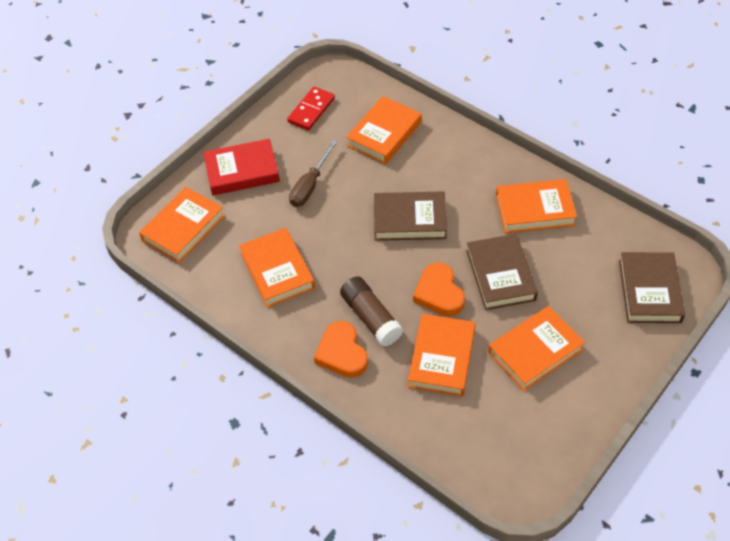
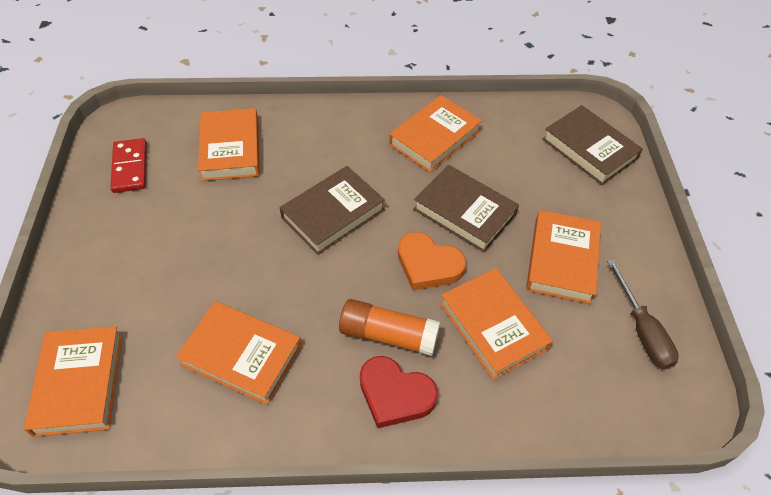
camera: 45 degrees left, 0 degrees up
(242, 171) = (102, 273): red book -> none
(310, 185) = (197, 242): brown screwdriver -> brown screwdriver (642, 330)
(342, 353) = (395, 394): orange heart -> red heart
(371, 318) = (388, 335): brown glue stick -> orange glue stick

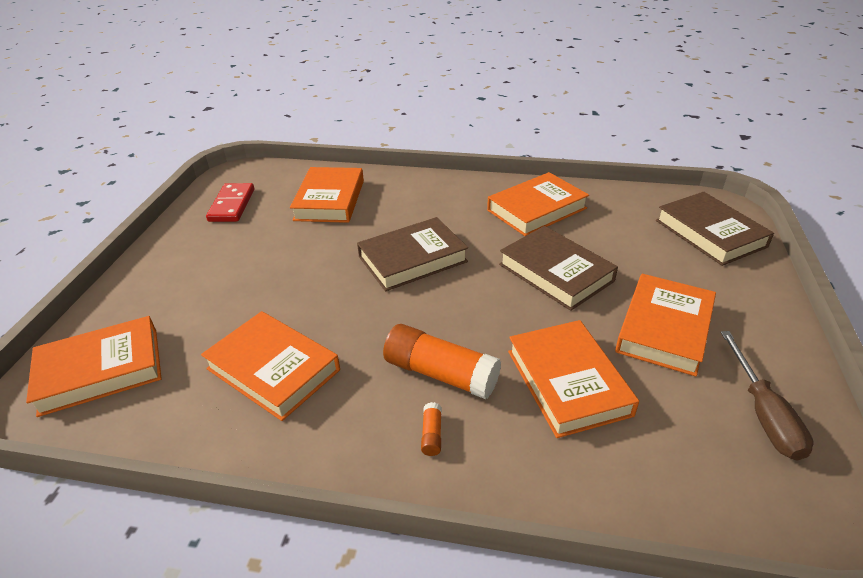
camera: 15 degrees right, 15 degrees down
(79, 383) = (101, 370): orange book -> orange book turned 60 degrees clockwise
(395, 394) = (432, 434): red heart -> orange glue stick
(428, 265) = (503, 314): orange heart -> none

